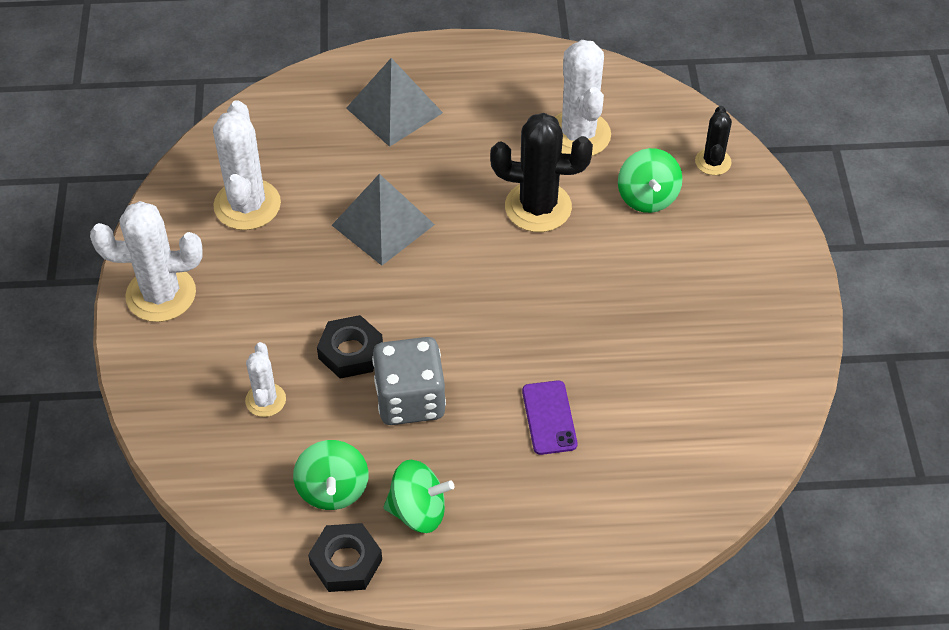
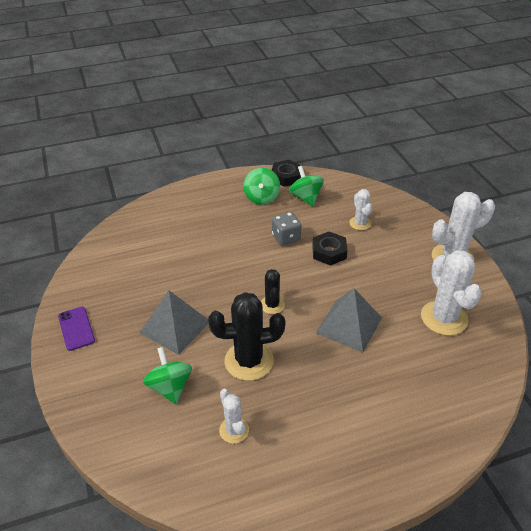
camera: 165 degrees right, 10 degrees down
(394, 110) = (389, 417): grey pyramid -> grey pyramid (175, 327)
(410, 399) = (286, 238): grey dice -> grey dice, size x0.66
(418, 511) = (262, 198): green spinning top -> green spinning top turned 75 degrees counterclockwise
(549, 418) = (209, 244): purple phone -> purple phone (76, 328)
(578, 134) = (234, 430): white cactus -> white cactus, size x0.55
(713, 162) = (120, 431): black cactus -> black cactus (272, 305)

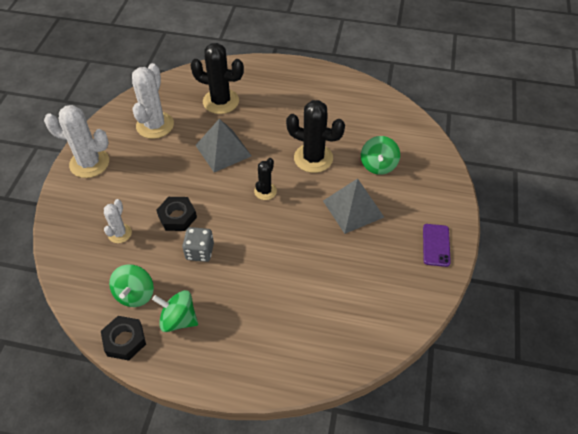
camera: 150 degrees left, 10 degrees up
(234, 430) = (350, 123): white cactus -> none
(262, 198) = (178, 319): green spinning top -> green spinning top turned 105 degrees counterclockwise
(411, 381) = (221, 101): none -> black cactus

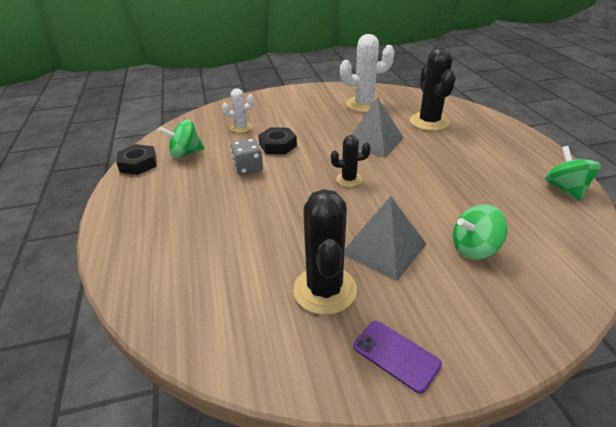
camera: 65 degrees right, 15 degrees down
(89, 163) = (298, 95): white cactus -> none
(178, 319) = (169, 182): green spinning top -> green spinning top (565, 189)
(313, 158) = (425, 195): black cactus -> black cactus (325, 290)
(436, 245) = (396, 355): purple phone -> purple phone turned 60 degrees clockwise

